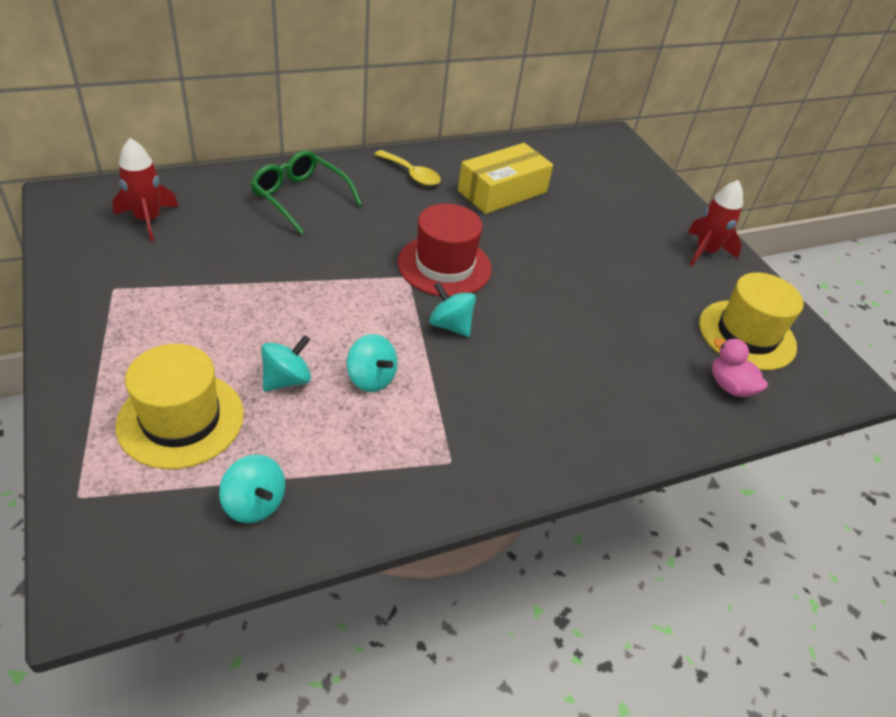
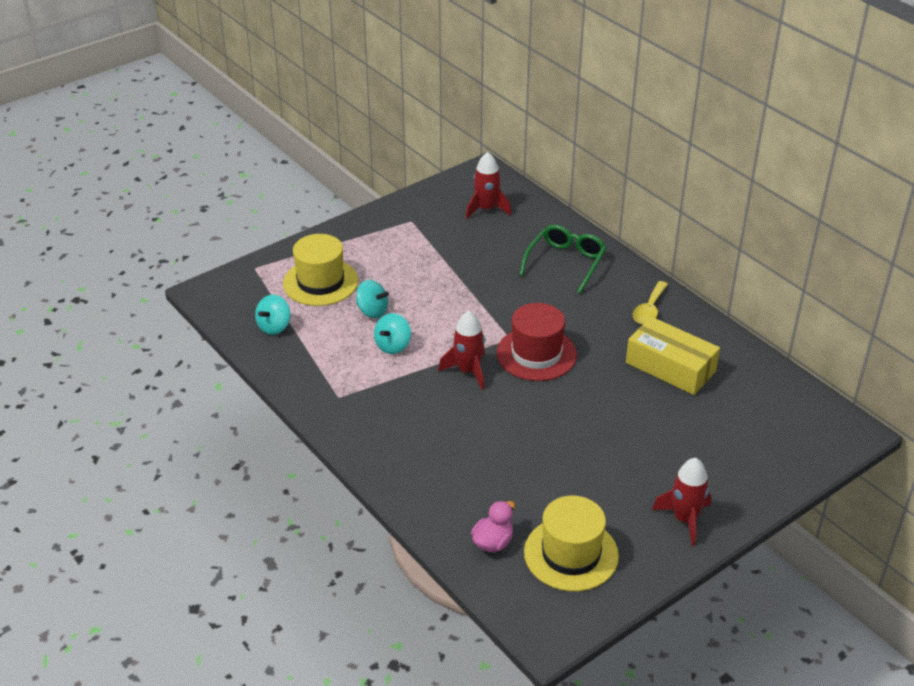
camera: 80 degrees right, 5 degrees down
(450, 325) = (468, 371): turquoise spinning top -> red rocket

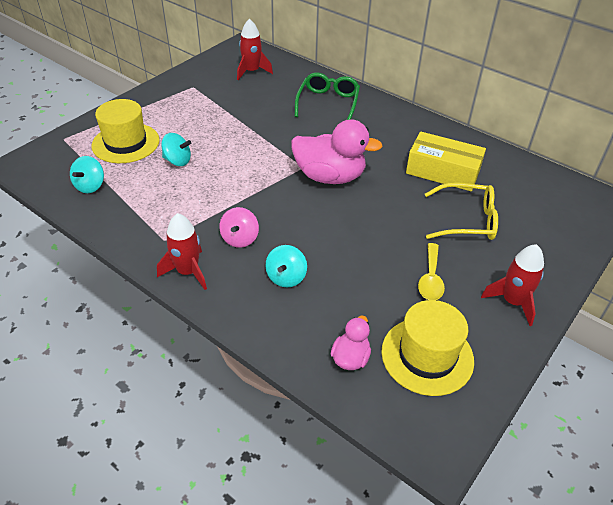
camera: 15 degrees left, 5 degrees up
(393, 346) = (203, 187): turquoise spinning top -> turquoise spinning top (286, 277)
(417, 408) = (240, 239): none -> pink spinning top
(468, 371) = (276, 199): red rocket -> red rocket (188, 272)
(536, 354) = (330, 177): red hat -> pink duck
(649, 309) = (407, 129): yellow spoon -> yellow spoon (430, 279)
(673, 426) = (466, 220): none -> yellow glasses

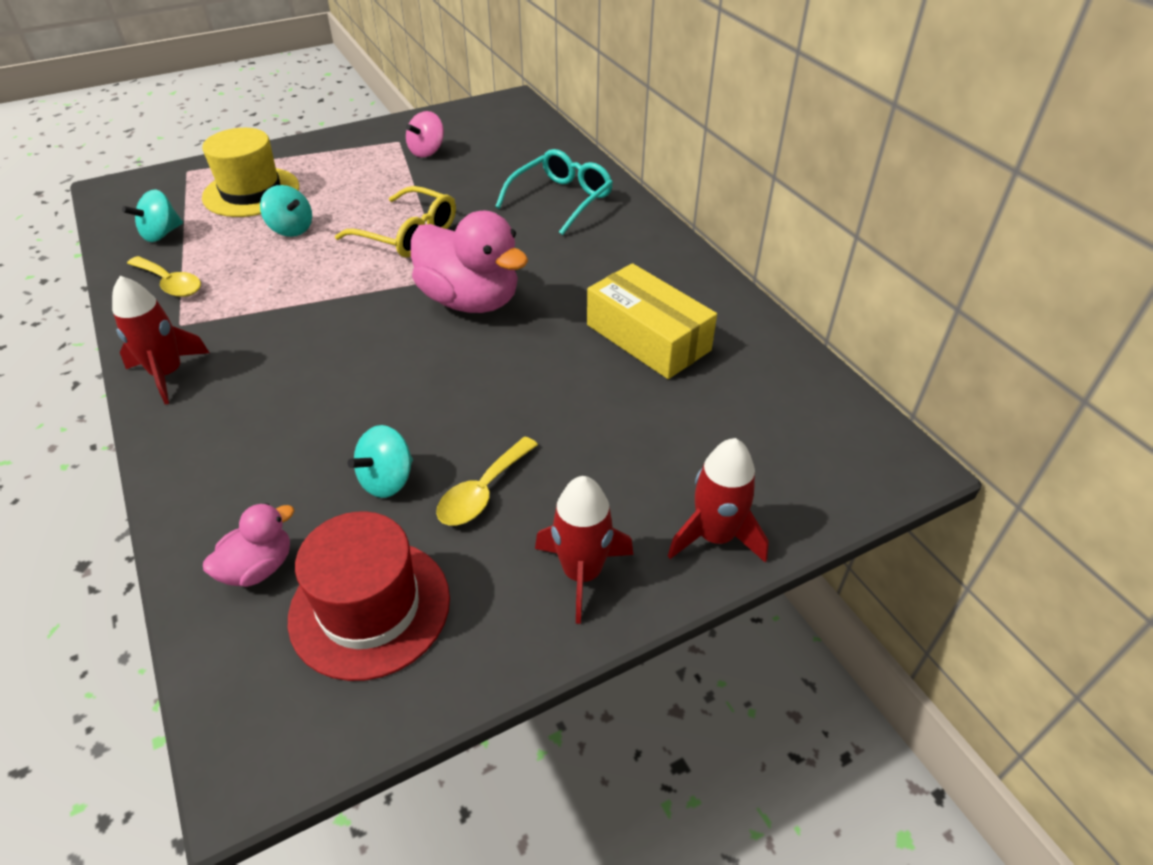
camera: 25 degrees right, 0 degrees up
(131, 216) = (170, 284): none -> yellow spoon
(240, 239) = (272, 350): pink spinning top -> pink spinning top (427, 151)
(252, 71) = (493, 137): red rocket -> red rocket (715, 536)
(286, 277) = (281, 421): turquoise spinning top -> turquoise spinning top (387, 480)
(328, 103) = (561, 200): green glasses -> turquoise glasses
(427, 356) = (370, 607): yellow hat -> red hat
(466, 220) = (620, 421): yellow glasses -> yellow glasses (407, 234)

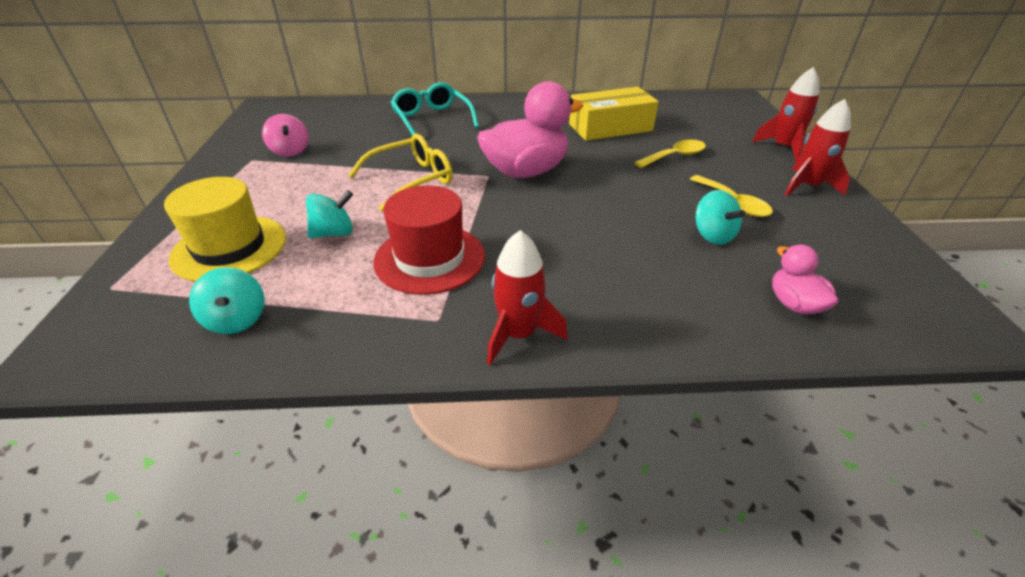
camera: 65 degrees left, 5 degrees down
(170, 284) = (353, 320): yellow spoon -> yellow spoon (675, 156)
(370, 607) = (834, 260): red hat -> red hat (429, 258)

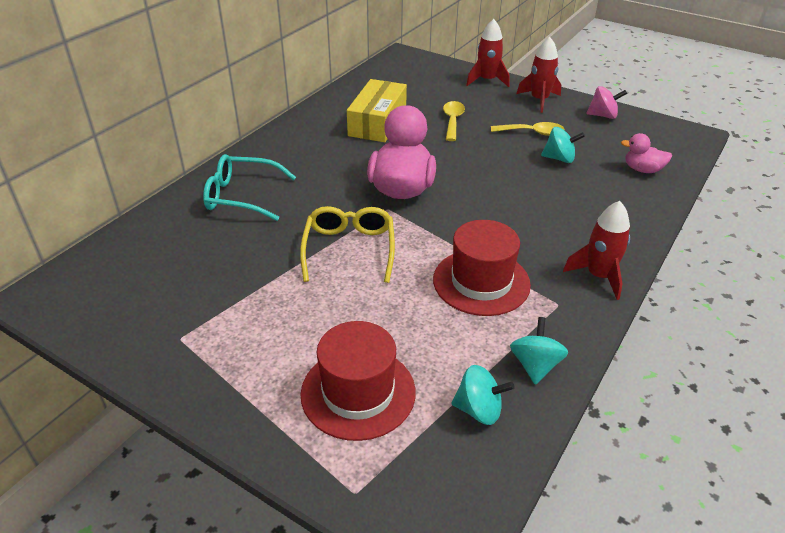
camera: 55 degrees left, 0 degrees up
(229, 248) = (358, 392): yellow hat -> red hat
(290, 151) = (194, 305): pink spinning top -> pink spinning top (603, 115)
(334, 233) = (395, 320): turquoise spinning top -> turquoise spinning top (535, 365)

